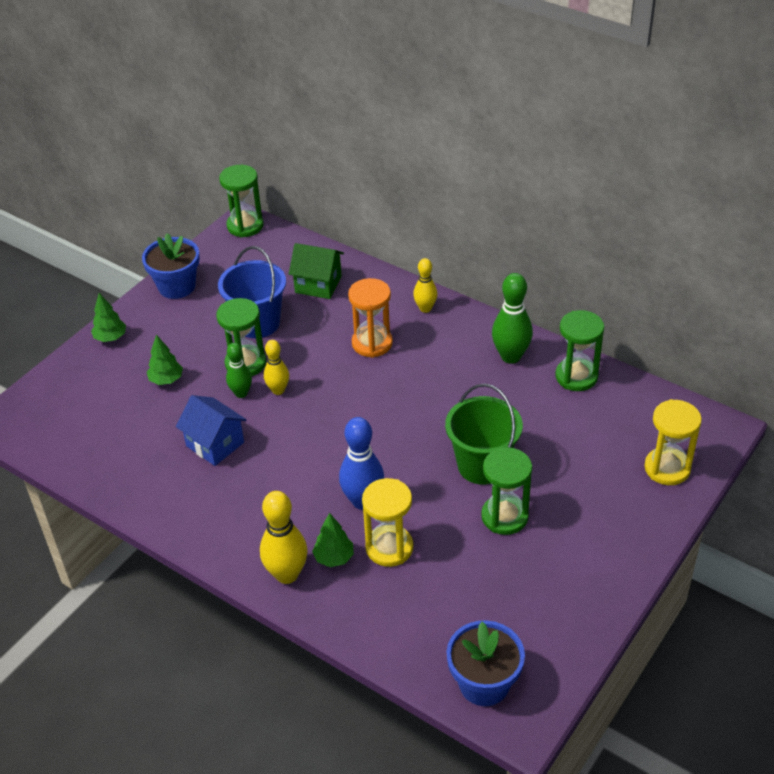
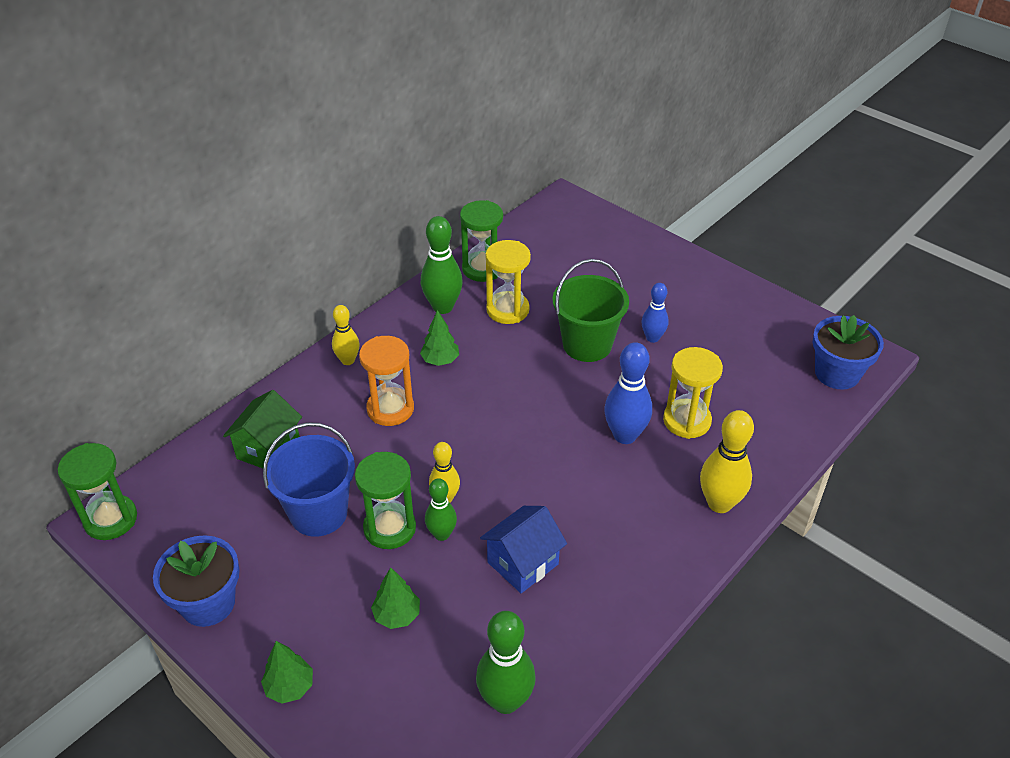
camera: 85 degrees left, 0 degrees up
(94, 447) = (505, 700): none -> green bowling pin
(334, 558) = (698, 464): green tree -> green tree (440, 360)
(504, 516) = (652, 338): green hourglass -> blue bowling pin
(667, 468) = (605, 235): yellow hourglass -> yellow hourglass (507, 310)

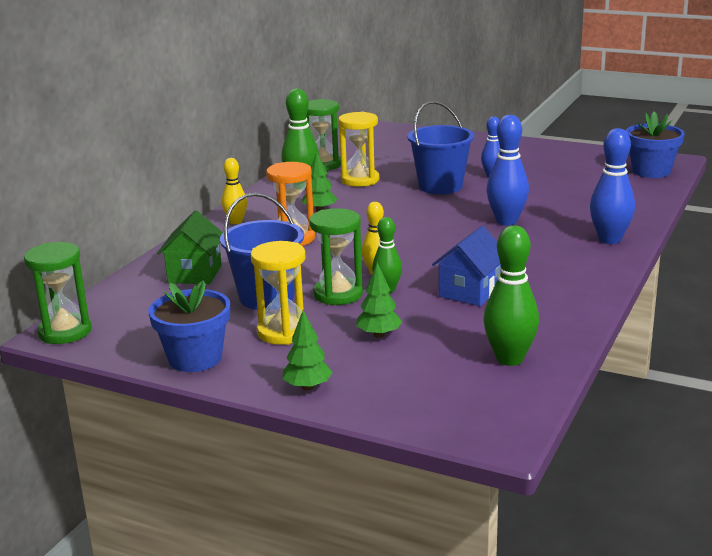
camera: 15 degrees left, 20 degrees down
(587, 344) = (440, 186): green bucket -> blue bucket
(687, 421) = (551, 208): yellow hourglass -> yellow hourglass (283, 332)
(719, 503) = (609, 239): yellow bowling pin -> blue bowling pin

